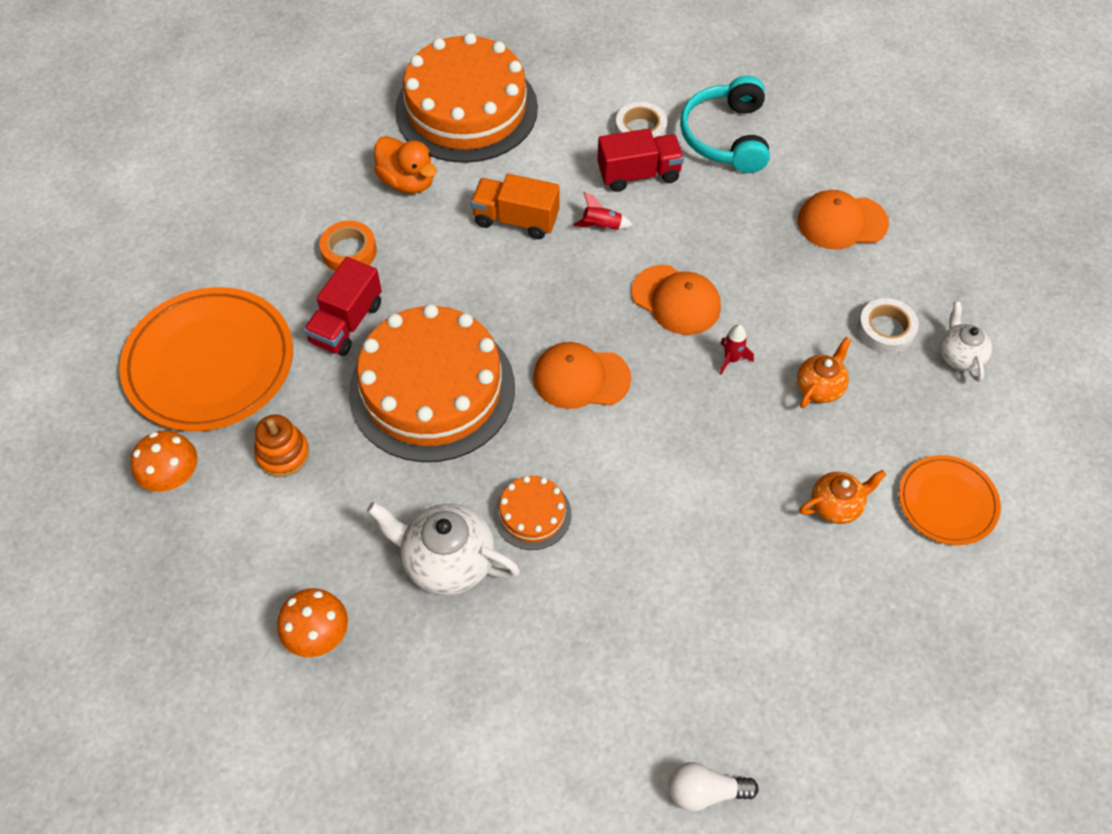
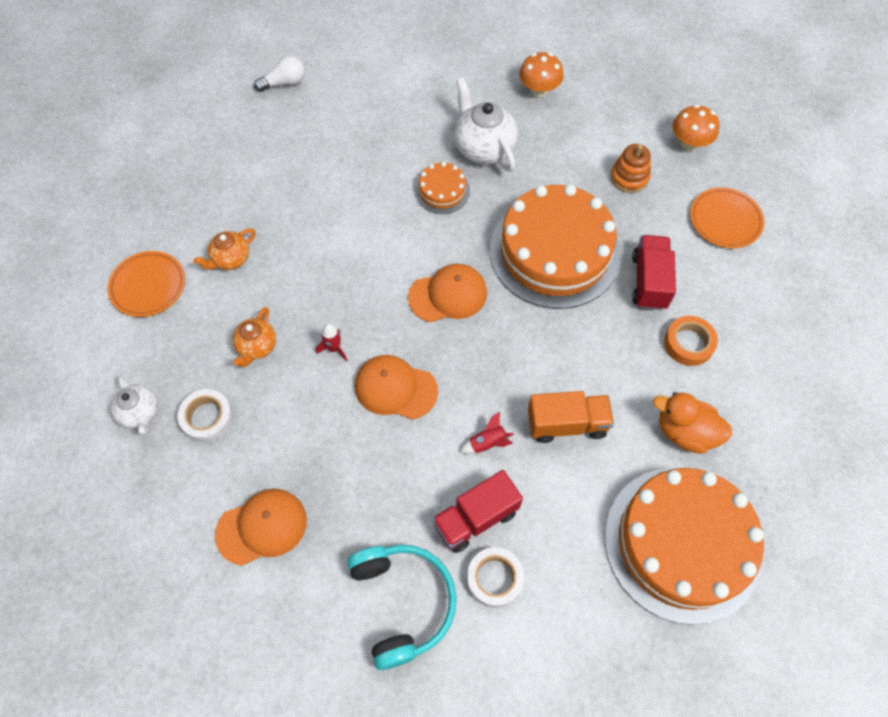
camera: 160 degrees right, 5 degrees up
(210, 363) = (725, 220): orange plate -> orange plate, size x0.55
(447, 562) = (483, 148): white teapot -> white teapot turned 120 degrees counterclockwise

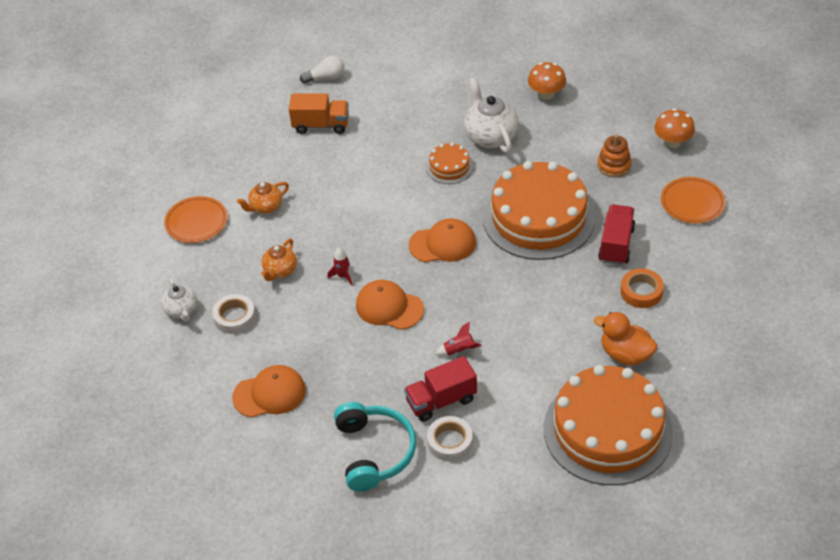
camera: 10 degrees right, 15 degrees down
(567, 424) = (527, 341): orange truck -> orange truck (321, 125)

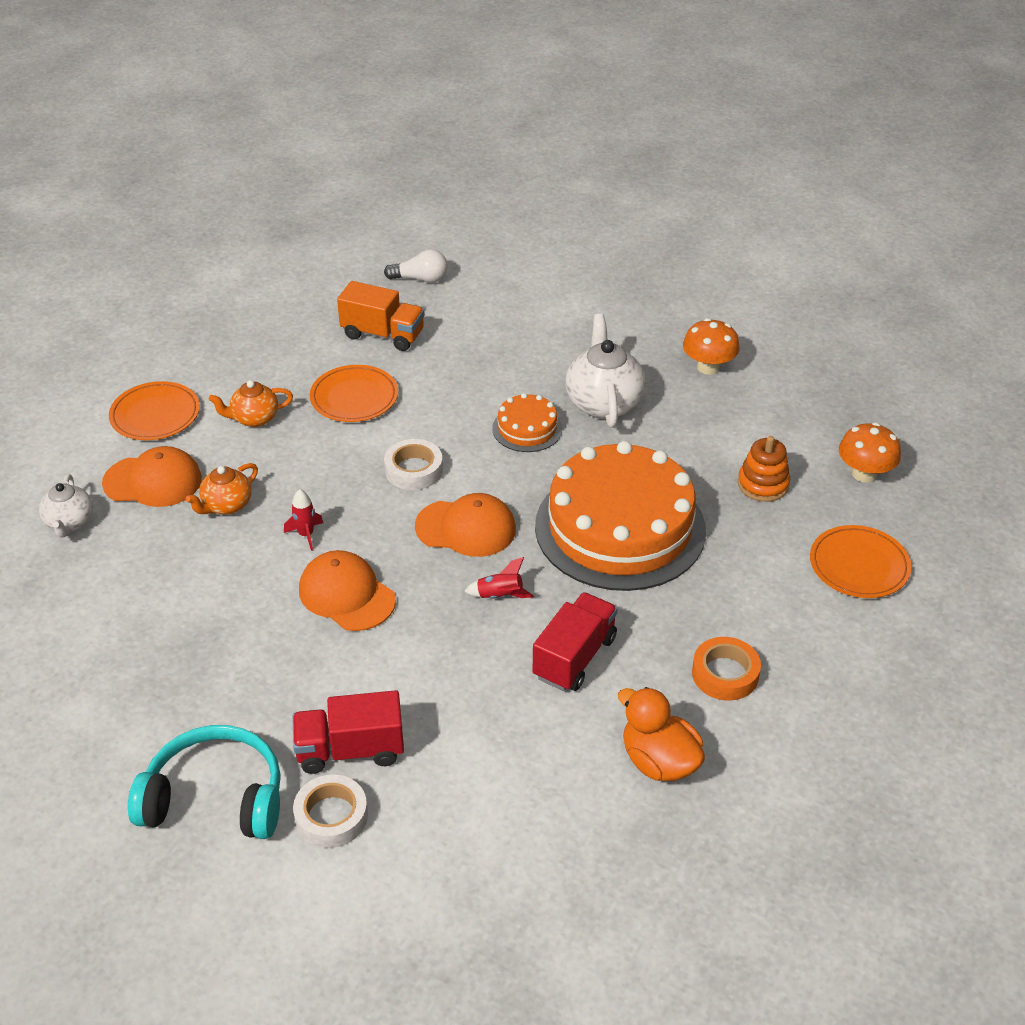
camera: 15 degrees right, 5 degrees down
(234, 317) = (132, 551): white tape -> white tape (413, 470)
(269, 394) = (118, 668): orange cap -> orange cap (153, 481)
(325, 175) = (354, 397): none -> orange plate
(374, 452) = (215, 797): turquoise headphones -> turquoise headphones turned 90 degrees counterclockwise
(459, 350) = (413, 684): red rocket -> red rocket (500, 596)
(607, 430) = (578, 872): orange cake -> none
(616, 244) = (717, 595): red truck -> red truck (574, 657)

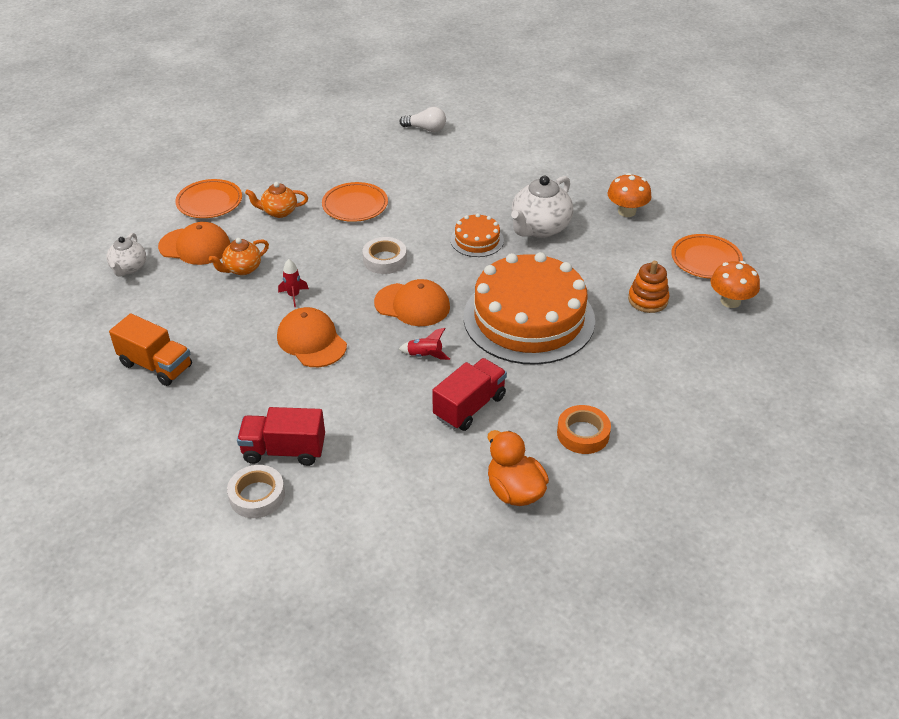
camera: 10 degrees right, 0 degrees up
(215, 797) = (177, 470): turquoise headphones -> none
(383, 334) = (388, 164): orange truck -> orange truck (156, 365)
(603, 403) = (539, 228): white teapot -> white teapot turned 150 degrees counterclockwise
(859, 565) = (709, 368): orange plate -> orange plate (706, 259)

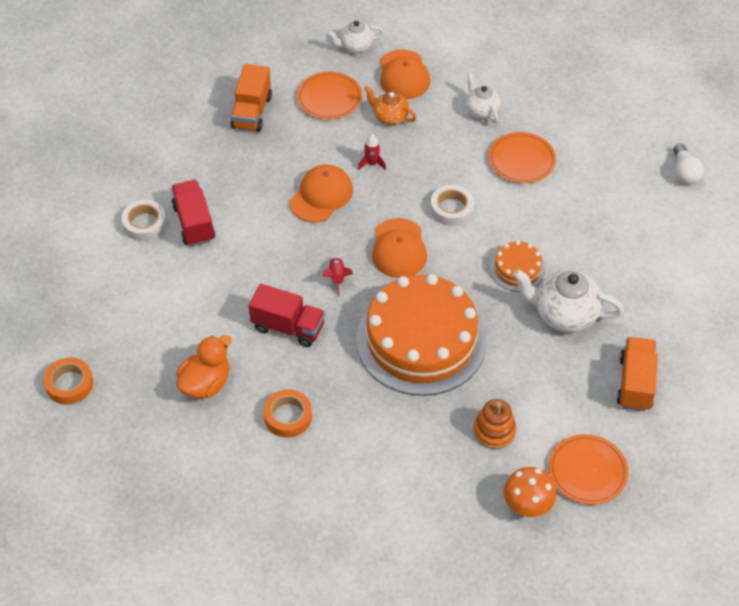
camera: 70 degrees right, 10 degrees up
(209, 202) = (469, 59): orange plate -> orange plate (329, 98)
(279, 212) = (481, 110): orange teapot -> white teapot
(462, 623) = (69, 384): none -> orange tape
(626, 211) = (635, 383): orange mushroom -> orange truck

